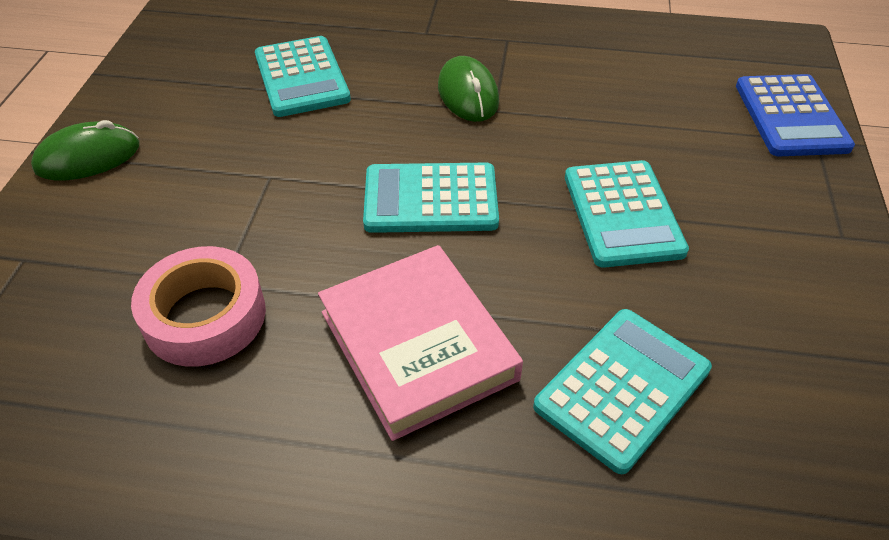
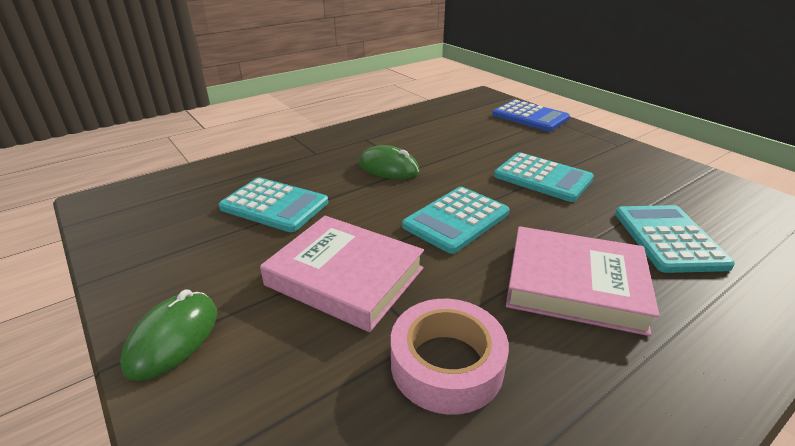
camera: 45 degrees left, 15 degrees down
(250, 188) = (345, 277): none -> pink book

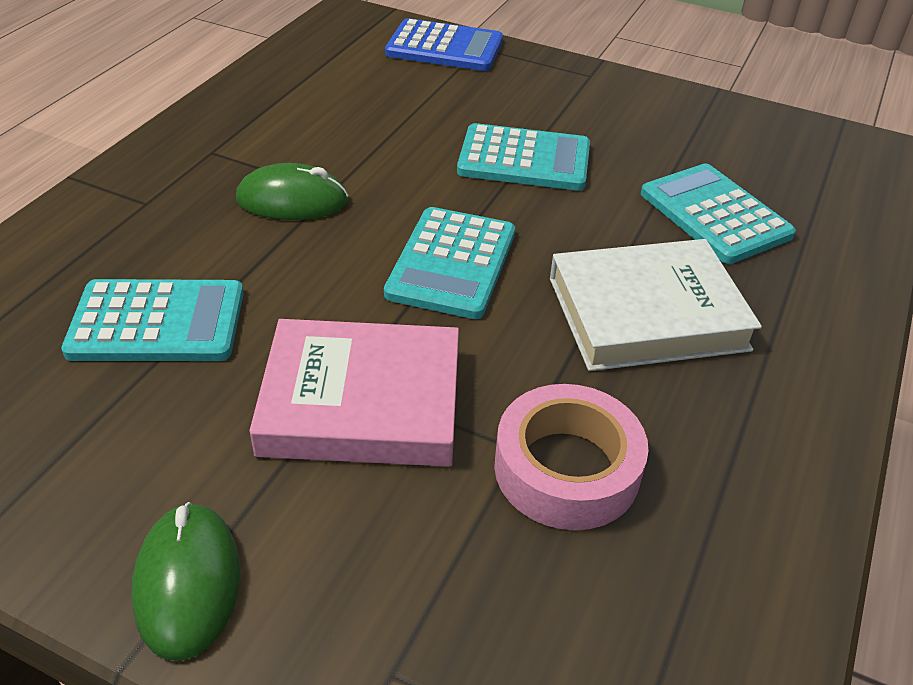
camera: 30 degrees left, 10 degrees up
(574, 284) = (647, 313): pink book -> white book

